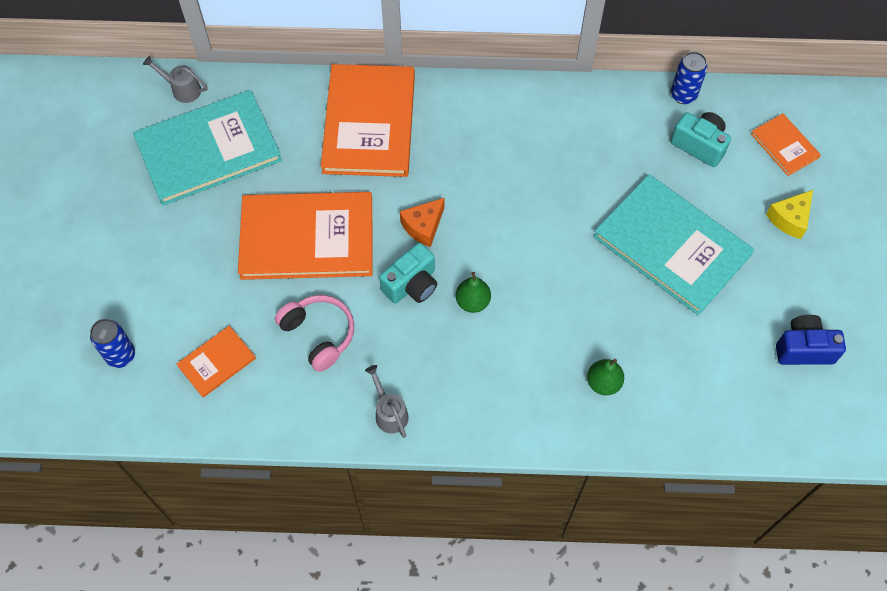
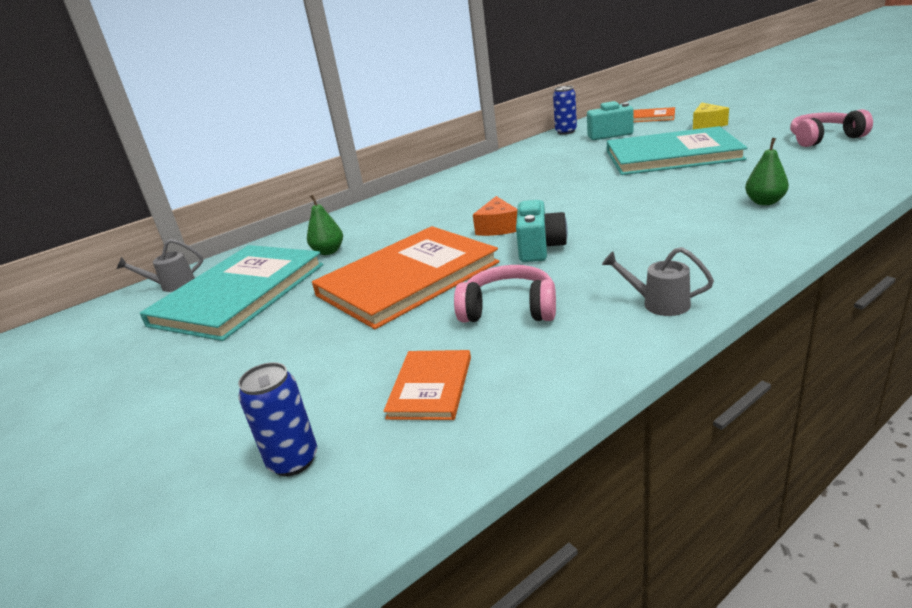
camera: 35 degrees left, 35 degrees down
(369, 123) = (376, 221): orange book -> none
(472, 302) = (601, 229): green pear -> green pear (328, 251)
(803, 349) = (824, 138): blue camera -> pink headphones

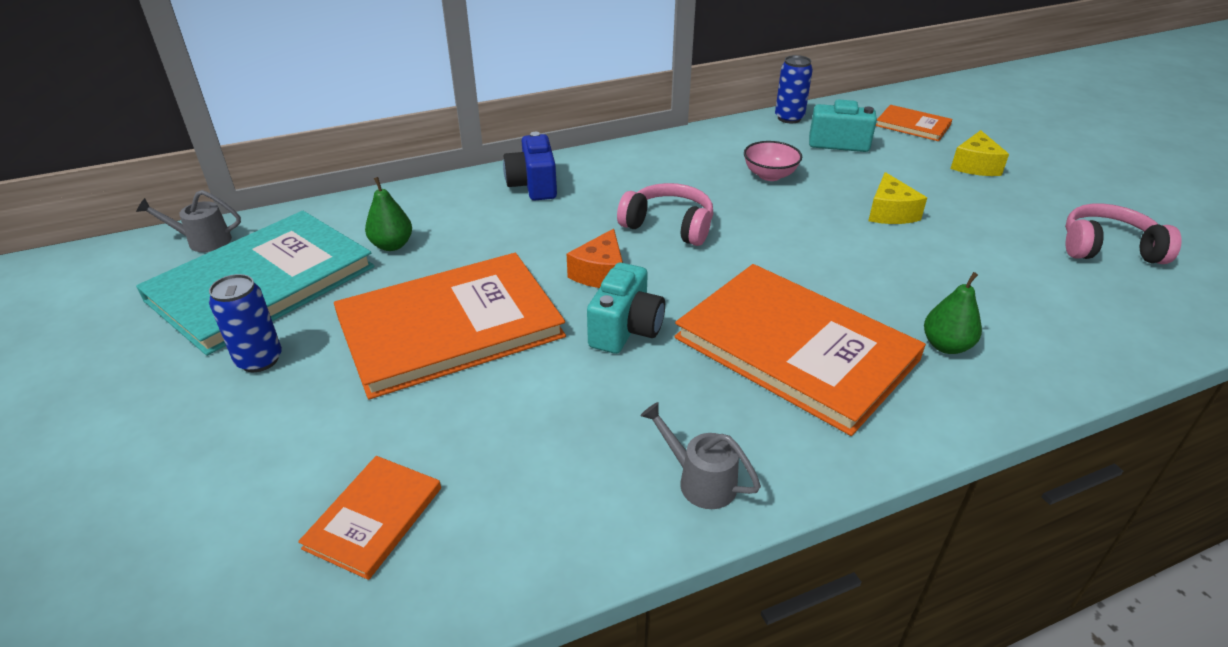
camera: 10 degrees right, 10 degrees up
(293, 461) = (180, 573): blue can -> blue can (259, 360)
(412, 200) = (533, 185): none -> blue camera
(509, 309) = (529, 423): pink headphones -> pink headphones (669, 226)
(576, 158) = (769, 175): none -> pink bowl
(666, 227) = (795, 348): none -> orange book
(672, 155) = (890, 212): turquoise book -> yellow cheese

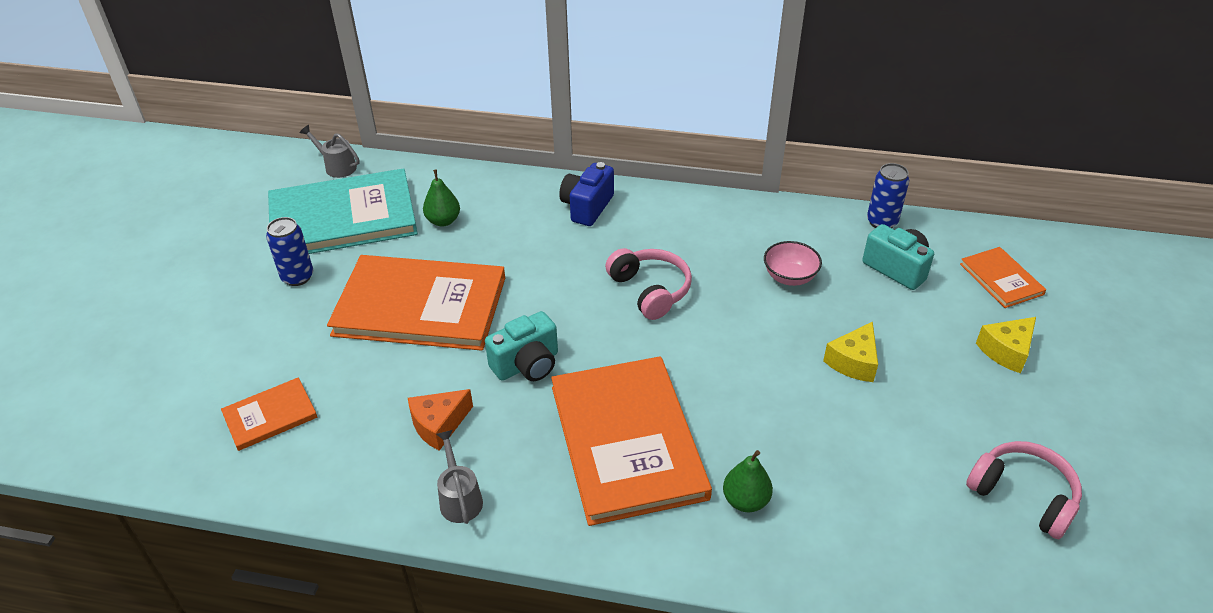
camera: 35 degrees right, 5 degrees up
(600, 273) = (556, 310): orange cheese -> orange cheese (439, 425)

